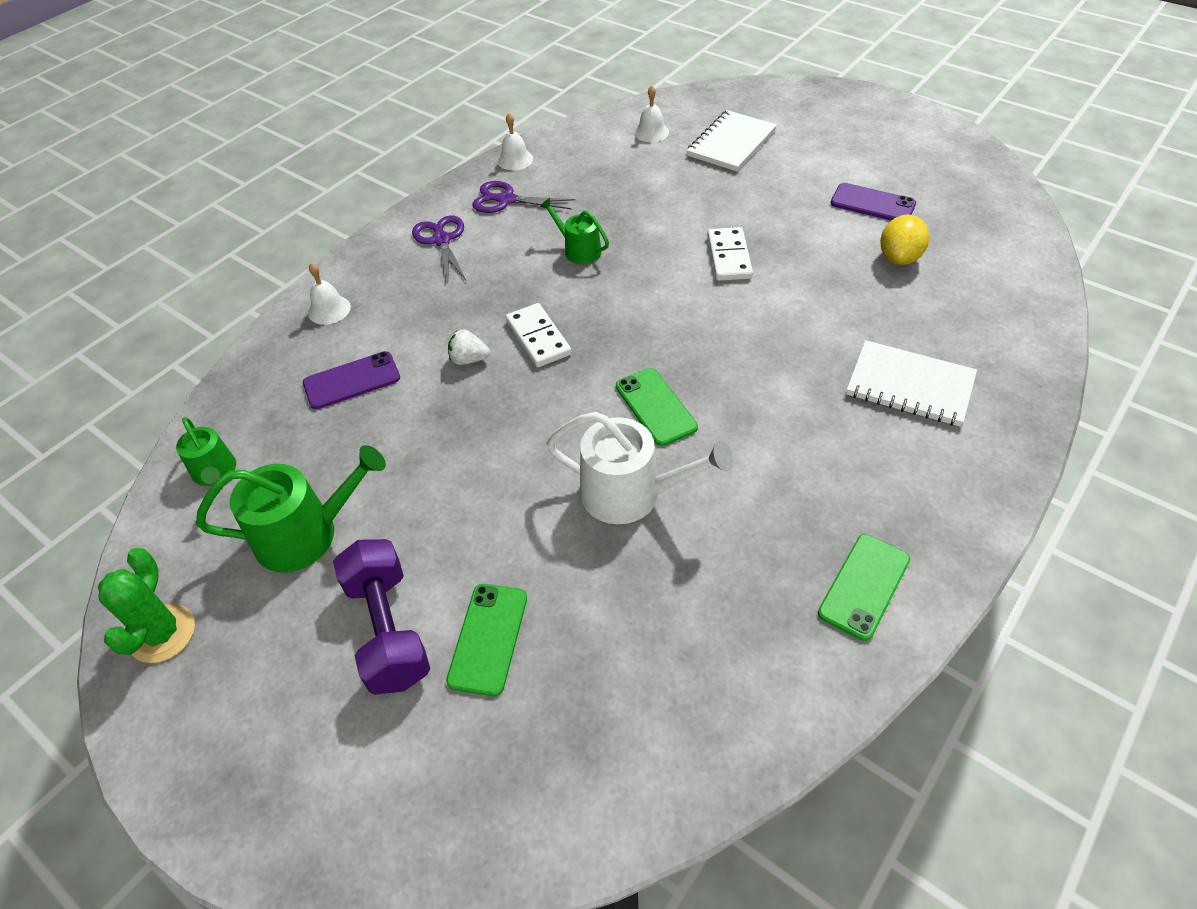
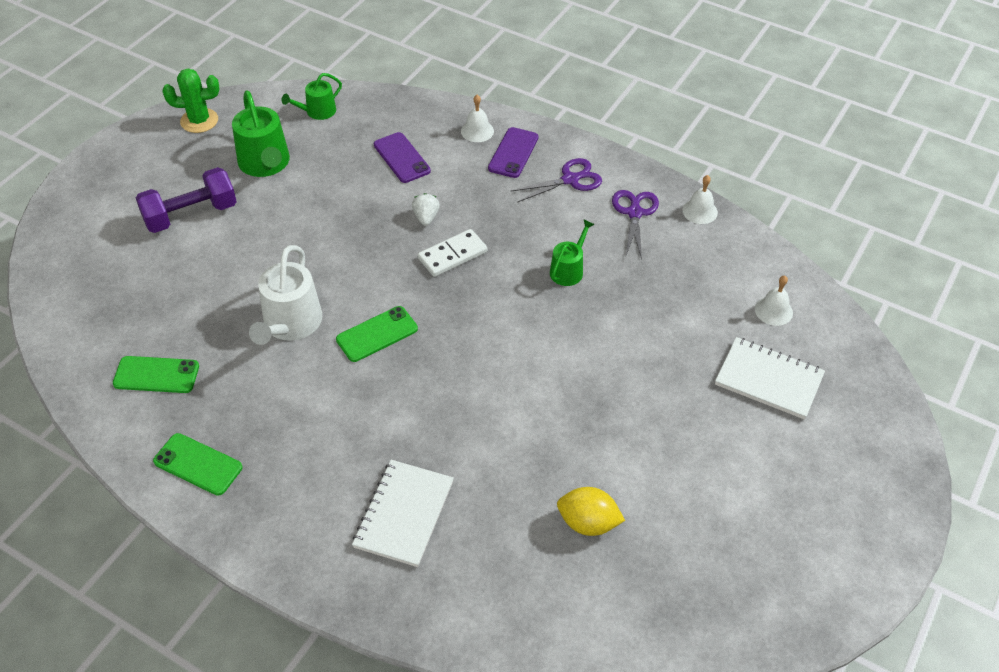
camera: 80 degrees right, 0 degrees up
(488, 638) = (179, 261): green phone -> green phone (156, 375)
(729, 257) = (572, 380): white domino -> none
(872, 204) = (679, 506): purple phone -> purple phone (513, 153)

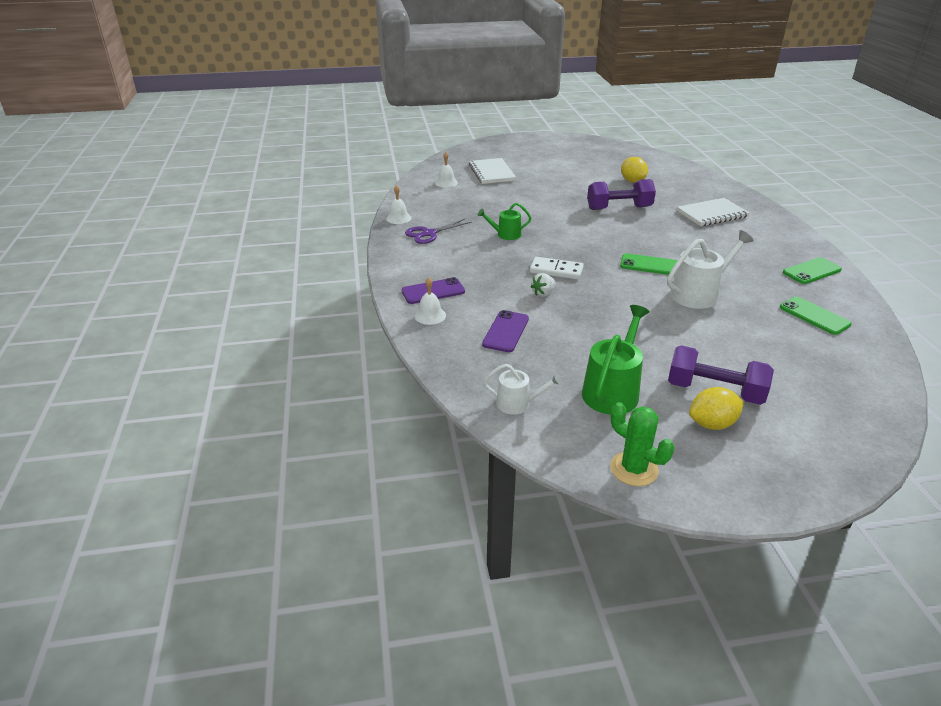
camera: 130 degrees left, 15 degrees down
(173, 185) = (712, 424): none -> yellow lemon
(198, 464) = (811, 271): green phone -> green phone turned 75 degrees clockwise
(317, 112) = (518, 403): green watering can -> white watering can
(524, 427) = (619, 208): none -> purple dumbbell
(570, 179) = (429, 262): purple scissors -> none

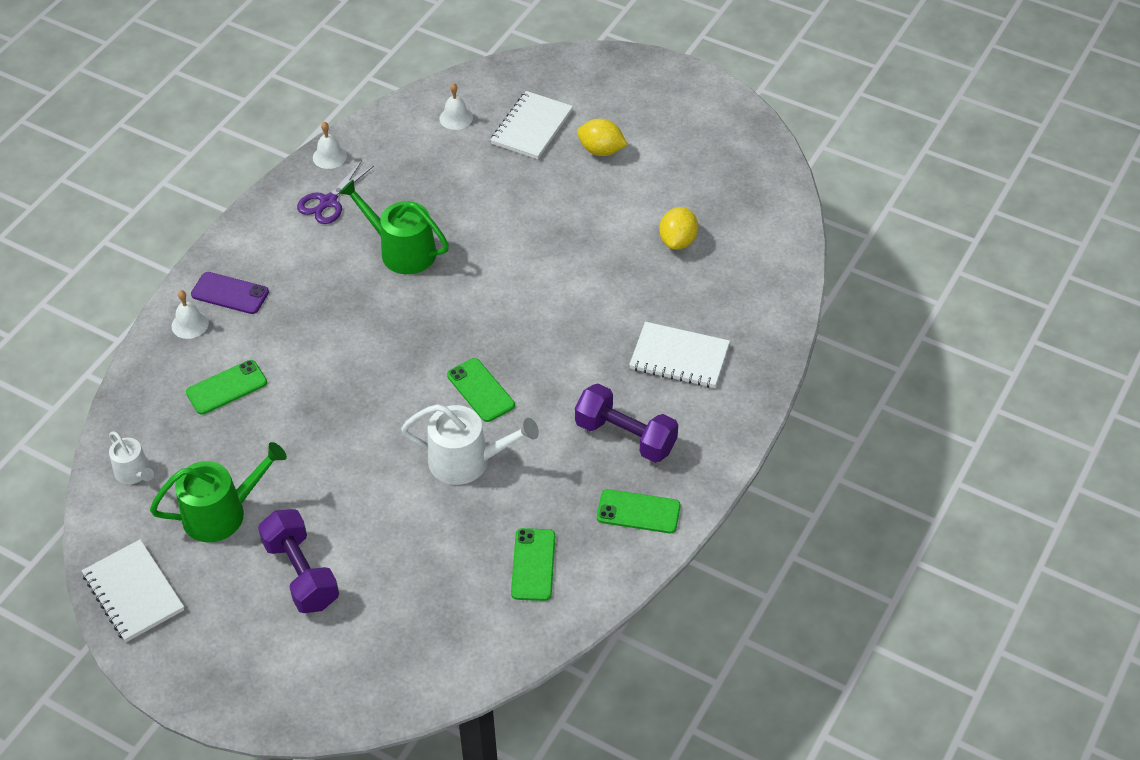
camera: 40 degrees right, 15 degrees up
(429, 234) = (328, 202): purple scissors -> purple scissors turned 60 degrees counterclockwise
(505, 331) = (226, 387): purple phone -> green phone
(506, 234) = (402, 251): green watering can -> green watering can, size x1.70
(543, 293) = (322, 361): white strawberry -> none
(556, 270) = (377, 338): white domino -> none
(619, 208) = (586, 281): purple dumbbell -> purple dumbbell (625, 436)
(634, 469) = (133, 592): green cactus -> white notebook
(712, 424) = (249, 600): yellow lemon -> yellow lemon (601, 151)

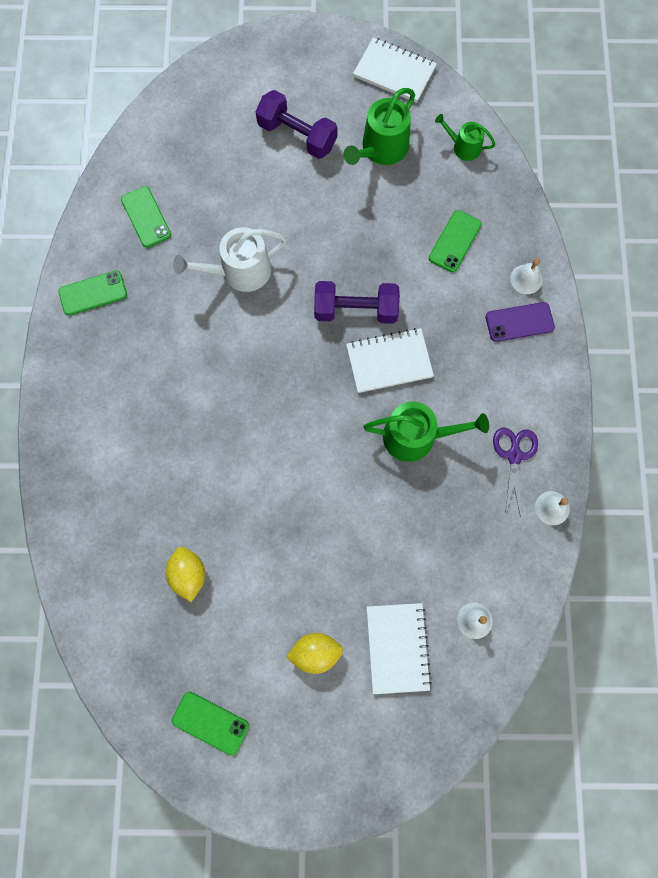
camera: 150 degrees right, 25 degrees up
(134, 473) = (463, 147): white watering can -> green watering can
(480, 390) = (266, 335): green phone -> green phone (210, 722)
(625, 436) = (134, 351): purple dumbbell -> purple dumbbell (355, 310)
(679, 357) = (128, 447): white notebook -> white notebook (389, 361)

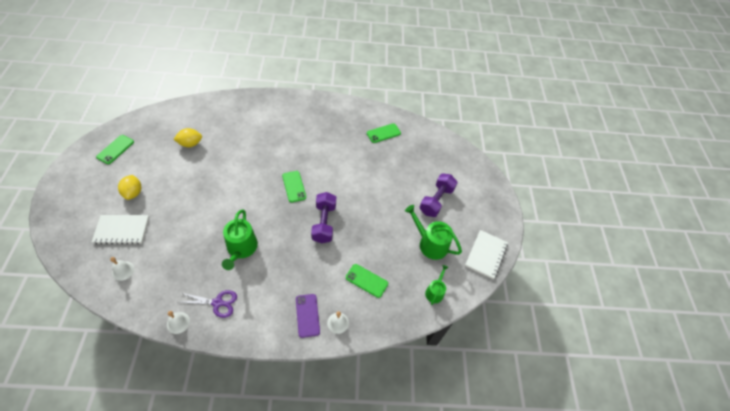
camera: 85 degrees right, 20 degrees down
(93, 293) = (342, 113): green phone -> green phone (294, 186)
(239, 271) = (351, 170): white watering can -> none
(389, 361) = (290, 238): white notebook -> none

